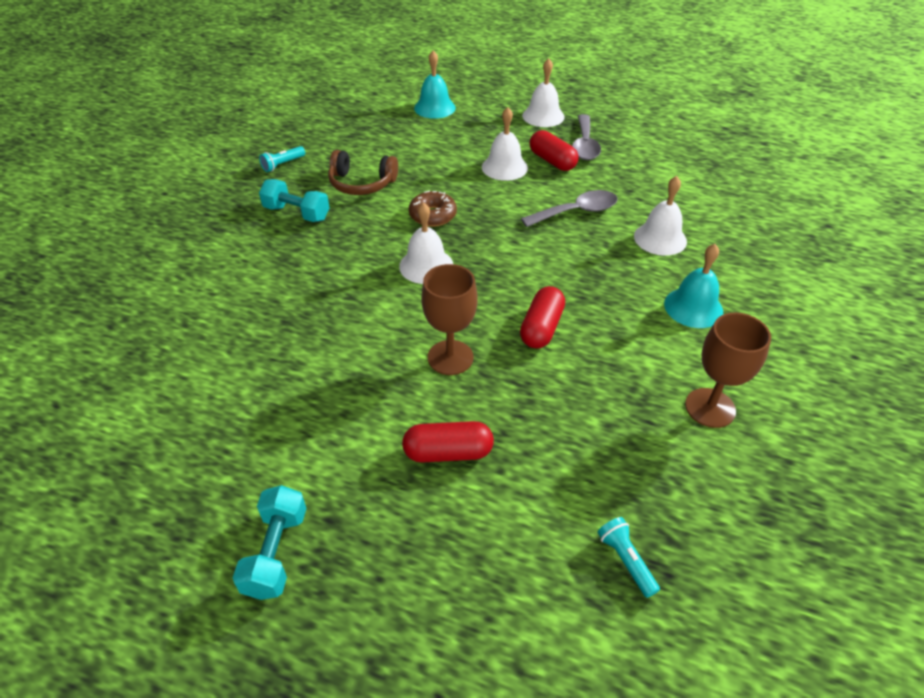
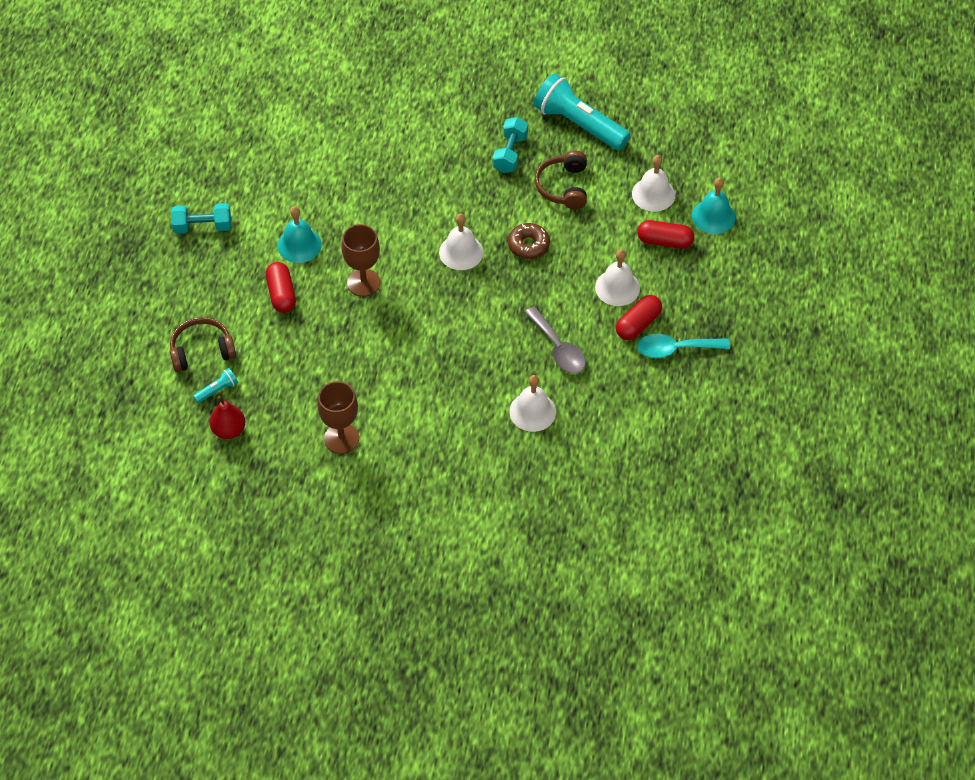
camera: 80 degrees right, 10 degrees up
(282, 165) = (578, 124): turquoise flashlight -> turquoise flashlight, size x2.39
(541, 328) = (403, 334): red capsule -> red capsule (664, 241)
(542, 578) = (202, 350): none -> brown headphones
(543, 116) = (723, 310): white bell -> white bell (653, 194)
(585, 145) = (675, 349): grey spoon -> turquoise spoon
(693, 307) = (446, 433): turquoise bell -> turquoise bell (299, 245)
(705, 550) = (229, 430): none -> red pear

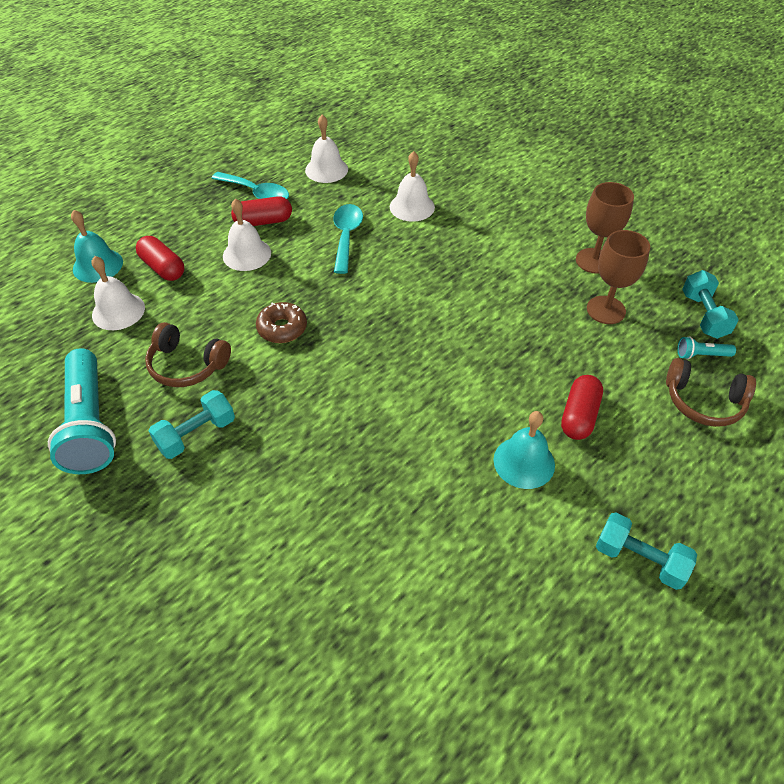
camera: 145 degrees left, 5 degrees down
(229, 430) = (703, 315): red pear -> turquoise dumbbell
(363, 283) = (478, 380): brown goblet -> brown goblet (606, 310)
(461, 252) = (352, 357): white bell -> white bell (326, 169)
(558, 348) = (346, 236): grey spoon -> turquoise spoon
(563, 187) = (187, 365): brown headphones -> brown headphones turned 75 degrees clockwise

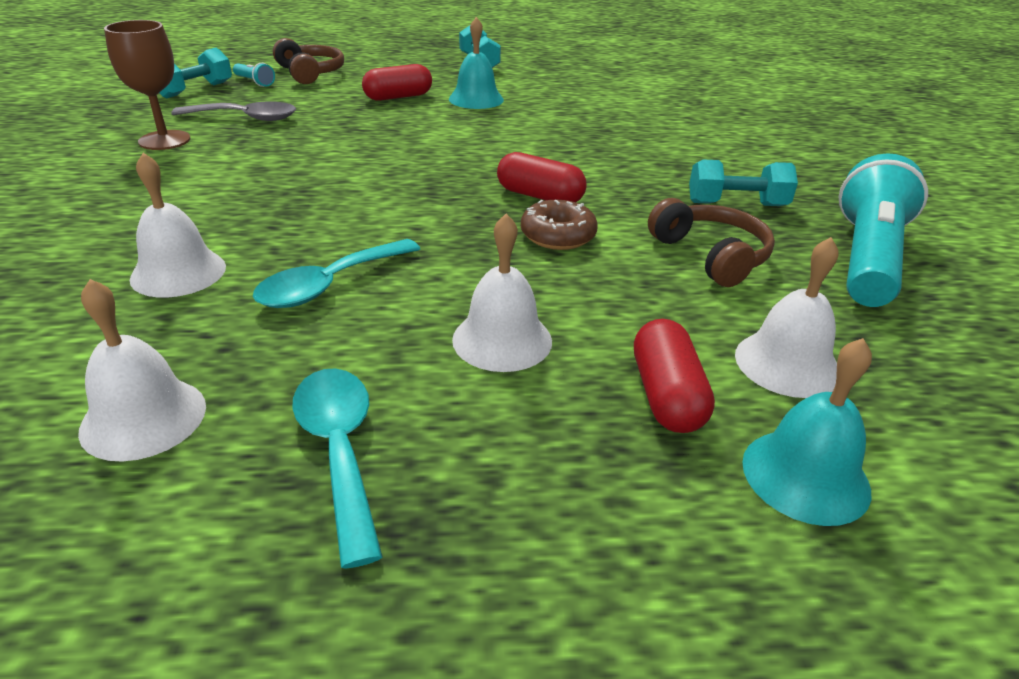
camera: 140 degrees left, 15 degrees down
(263, 222) = (408, 379): red capsule -> red capsule (540, 196)
(606, 310) = (246, 118): brown goblet -> grey spoon

